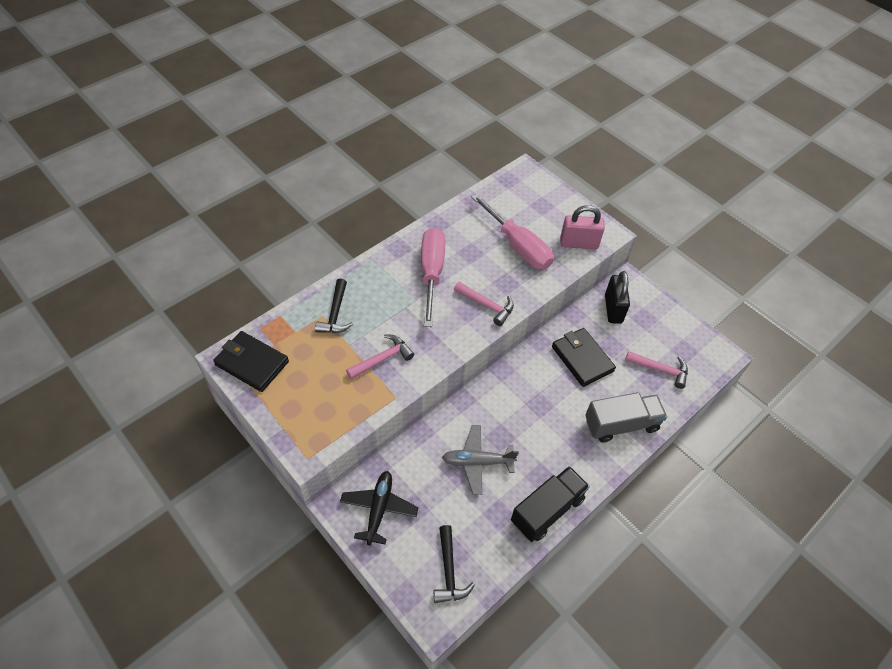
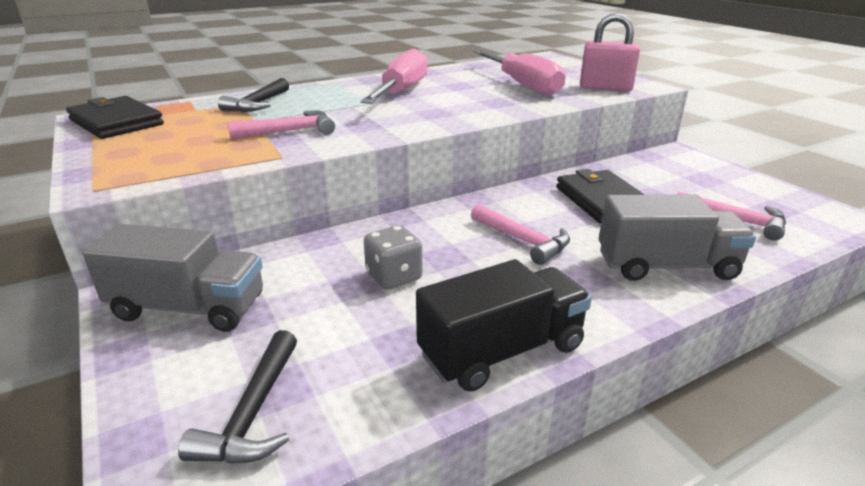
camera: 15 degrees right, 25 degrees down
(379, 509) = (189, 308): black plane -> grey truck
(477, 462) = (394, 277): grey plane -> grey dice
(487, 306) = (463, 112): pink hammer -> pink hammer (523, 241)
(613, 309) = (655, 169): black padlock -> none

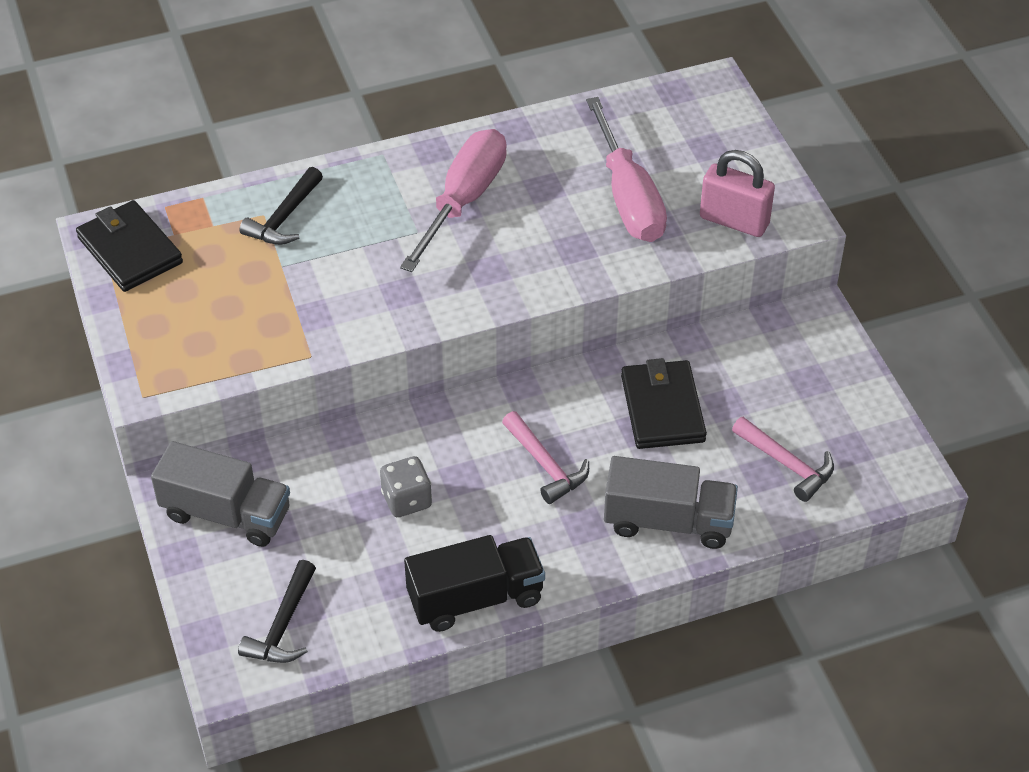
camera: 10 degrees right, 20 degrees up
(290, 131) = (320, 299): pink hammer -> none

